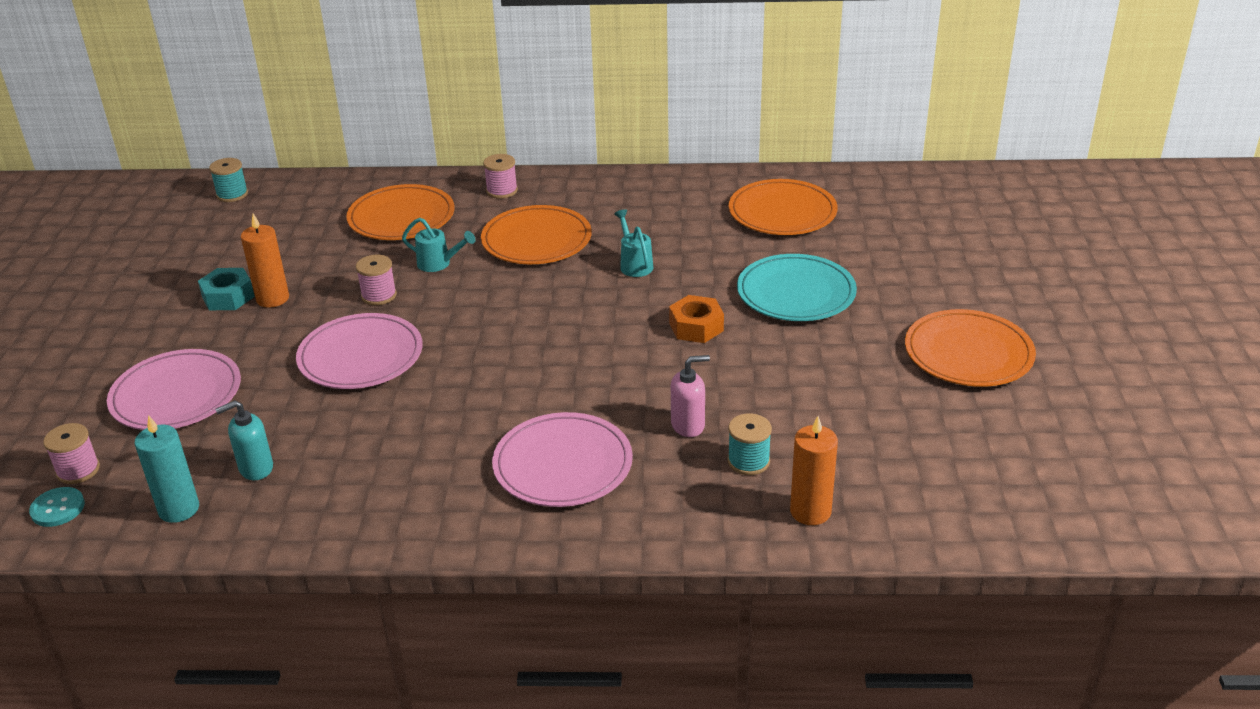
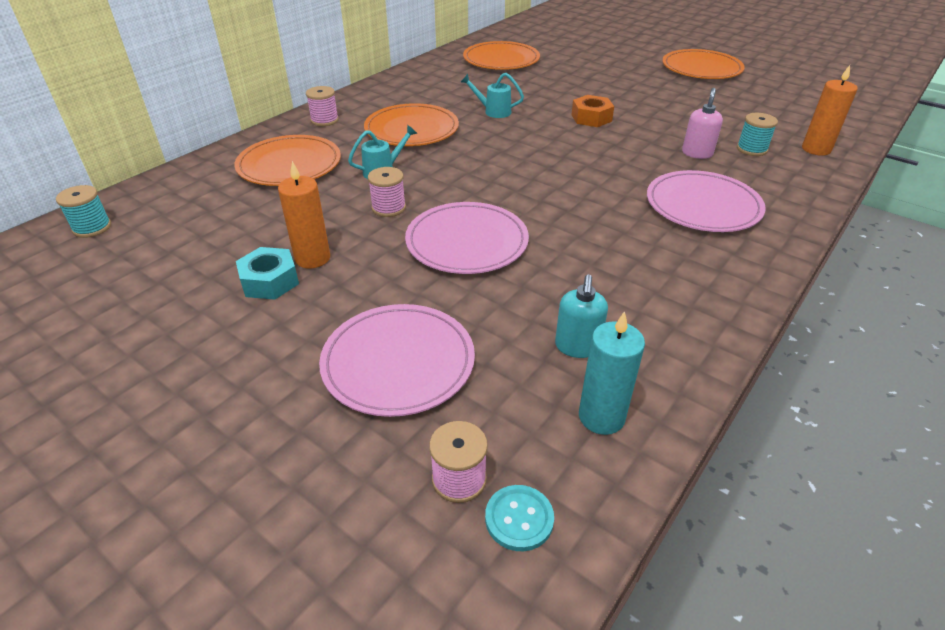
camera: 55 degrees left, 5 degrees up
(796, 293) = (591, 83): turquoise plate -> none

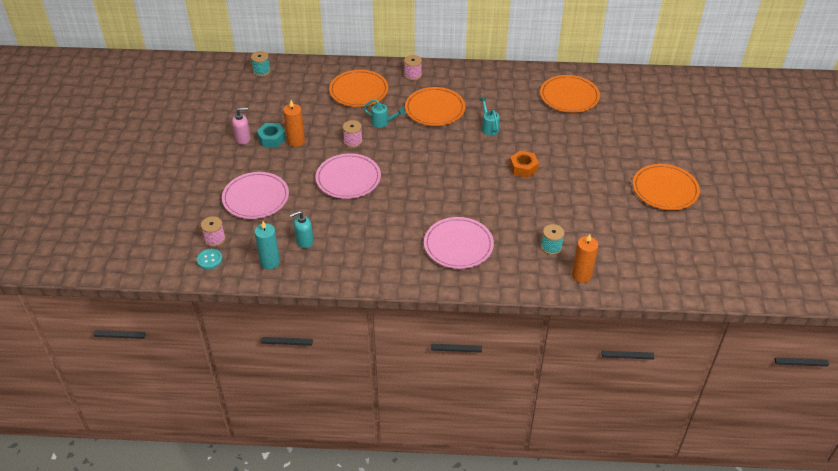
camera: 55 degrees right, 5 degrees up
(697, 153) = (520, 226): pink soap dispenser -> pink soap dispenser (243, 139)

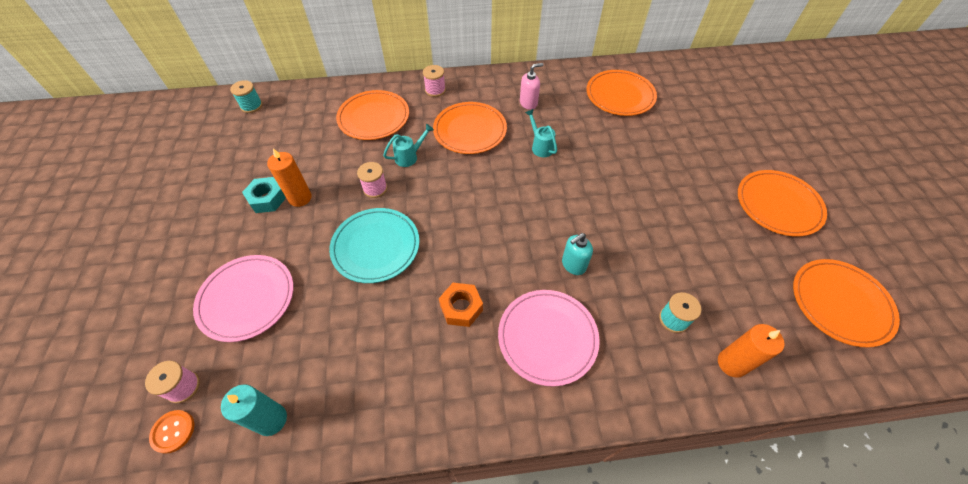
camera: 10 degrees left, 10 degrees up
(209, 259) = (173, 431): turquoise button -> orange button
(243, 139) = (228, 204): pink soap dispenser -> pink soap dispenser (528, 103)
(304, 241) = (323, 368): turquoise soap dispenser -> turquoise soap dispenser (573, 265)
(348, 178) = (376, 247): pink plate -> turquoise plate
(383, 122) = (410, 156): turquoise watering can -> turquoise watering can turned 45 degrees counterclockwise
(523, 168) = (598, 198): orange nut -> orange nut (461, 308)
(678, 254) = (840, 303): none -> orange plate

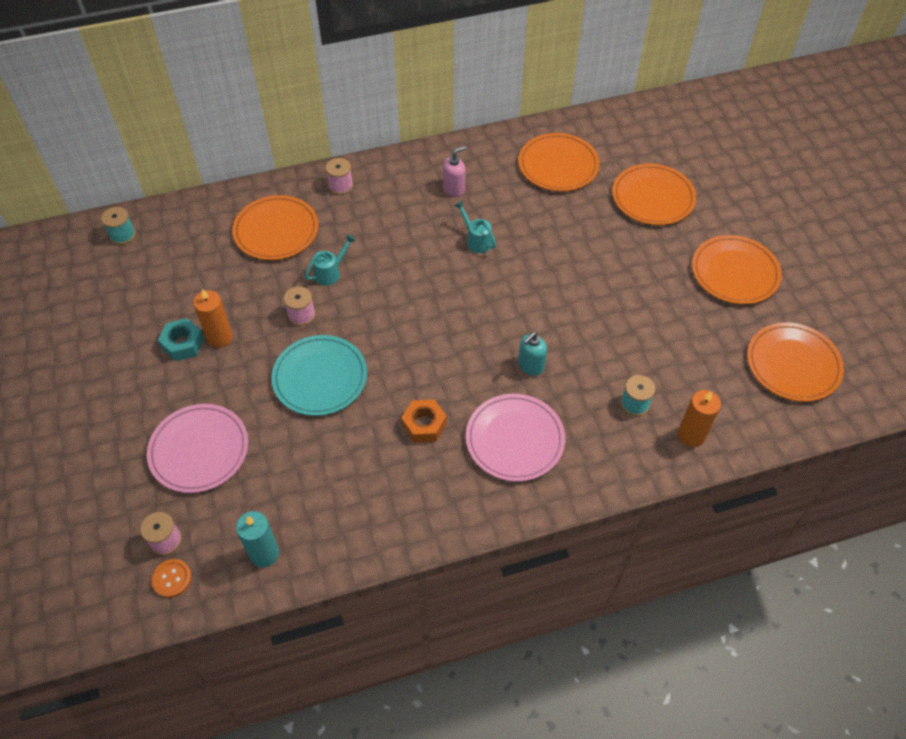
camera: 10 degrees left, 0 degrees up
(470, 130) = (393, 232): orange plate -> orange plate (653, 197)

